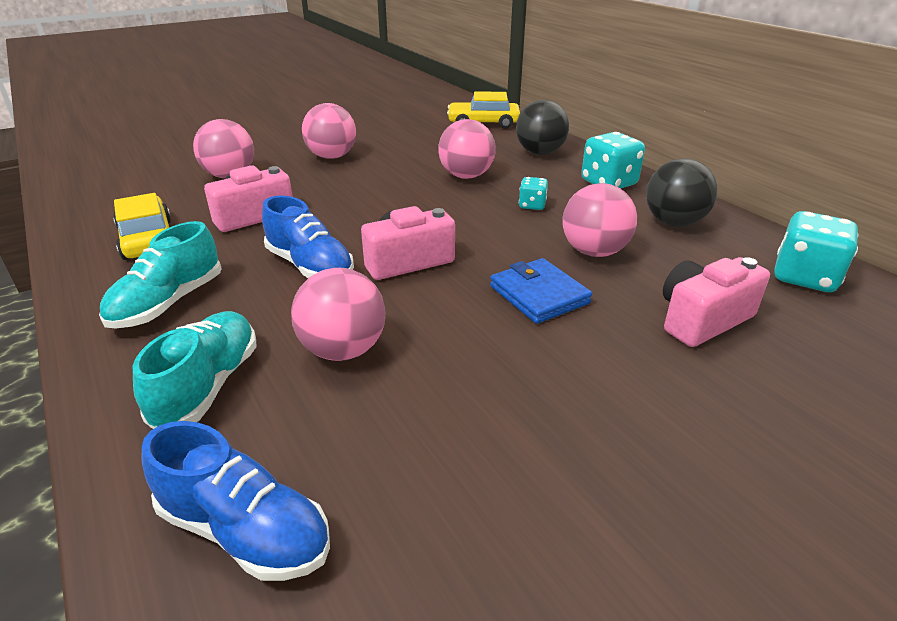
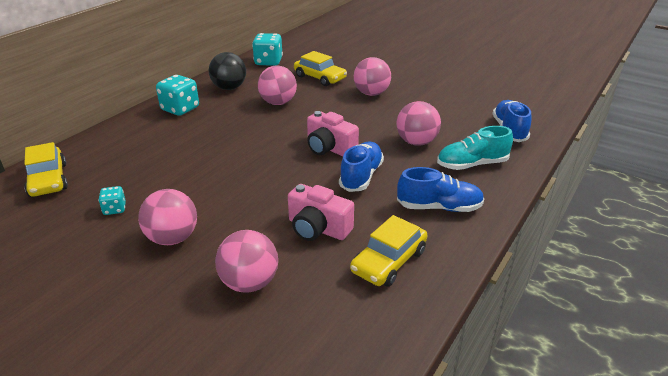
camera: 115 degrees left, 0 degrees up
(168, 303) = (439, 207): turquoise shoe -> blue shoe
(466, 176) = (190, 159): pink ball -> pink ball (371, 93)
(532, 205) = (230, 127): turquoise dice -> turquoise dice (115, 209)
(539, 295) = (331, 109): blue wallet -> none
(540, 153) = (128, 139): black ball -> none
(702, 319) = (320, 77): pink camera -> yellow car

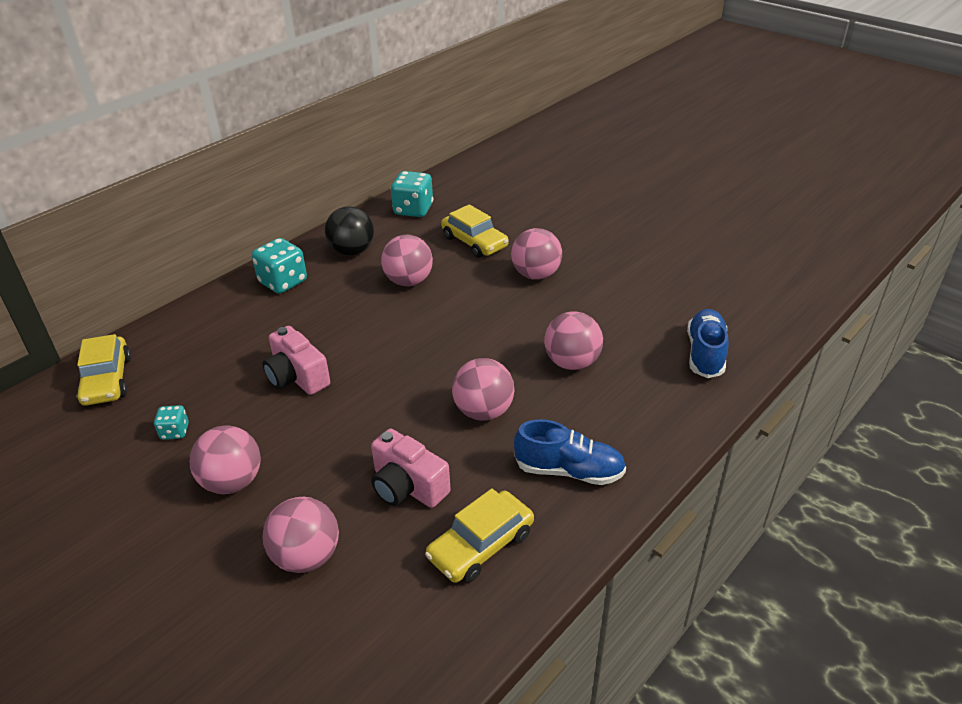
camera: 10 degrees right, 5 degrees up
(329, 148) = (455, 362): pink camera -> pink camera (297, 377)
(361, 176) = (483, 411): blue shoe -> pink ball
(472, 164) = (634, 406): turquoise shoe -> none

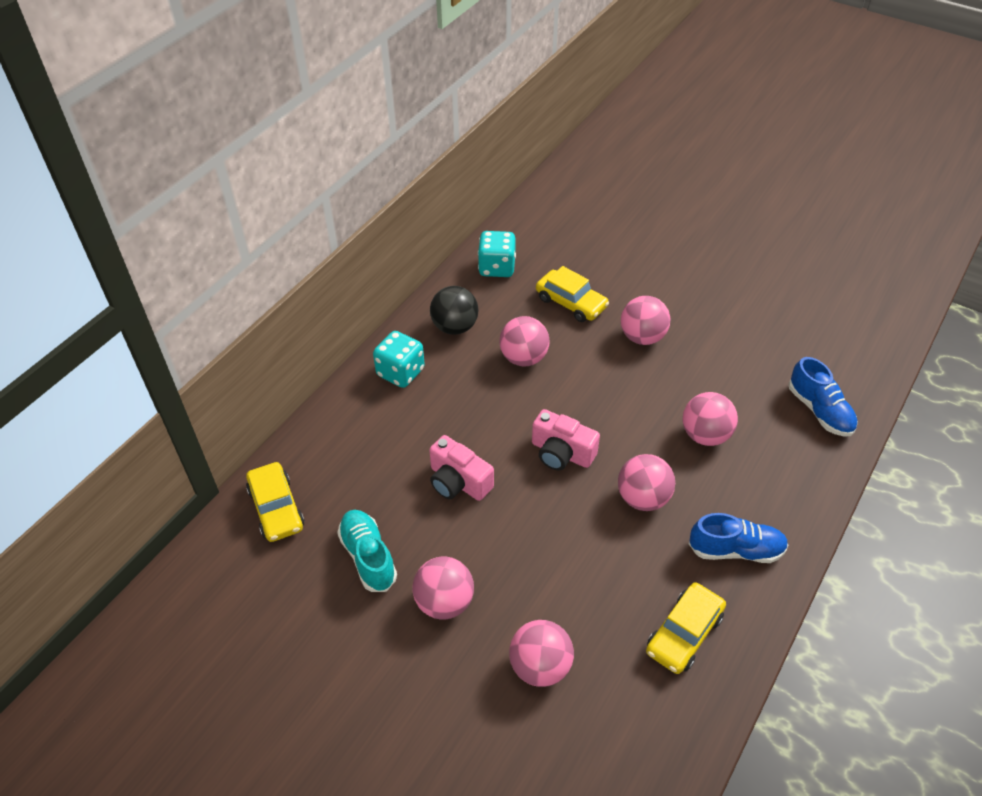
camera: 10 degrees left, 10 degrees up
(175, 432) = (368, 557): turquoise dice -> turquoise shoe
(407, 486) = (602, 585): pink camera -> pink camera (561, 453)
(705, 353) = (819, 411): blue shoe -> blue shoe turned 150 degrees clockwise

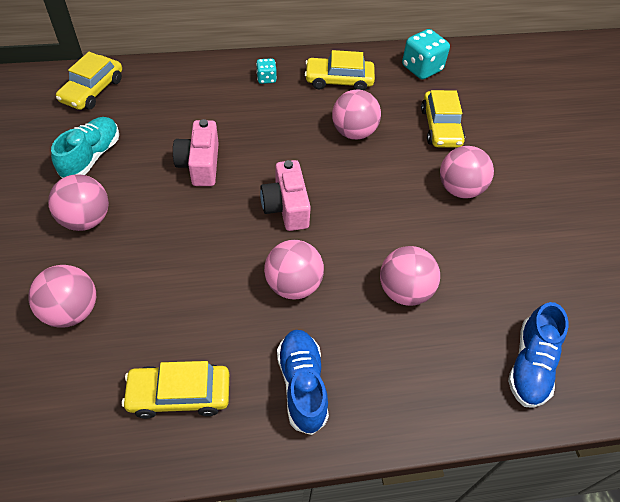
camera: 45 degrees right, 5 degrees up
(400, 372) = (266, 79): turquoise dice -> turquoise dice, size x0.54
(455, 327) = (339, 80): black ball -> yellow car
(736, 550) = (302, 385): blue shoe -> blue shoe turned 150 degrees counterclockwise

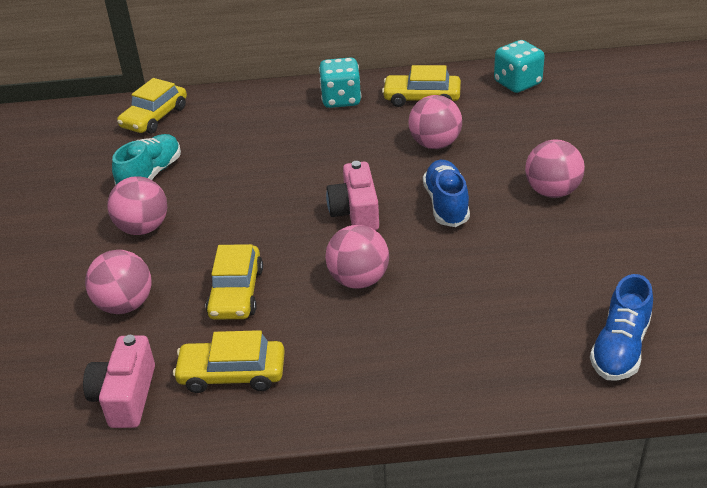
camera: 10 degrees right, 15 degrees down
(200, 164) = (265, 178): pink camera -> pink camera (125, 396)
(266, 79) = (341, 99): turquoise dice -> turquoise dice, size x1.86
(302, 385) = (362, 366): blue shoe -> blue shoe (446, 204)
(404, 291) = (481, 283): pink ball -> none
(440, 127) = (534, 136): yellow car -> yellow car (236, 292)

